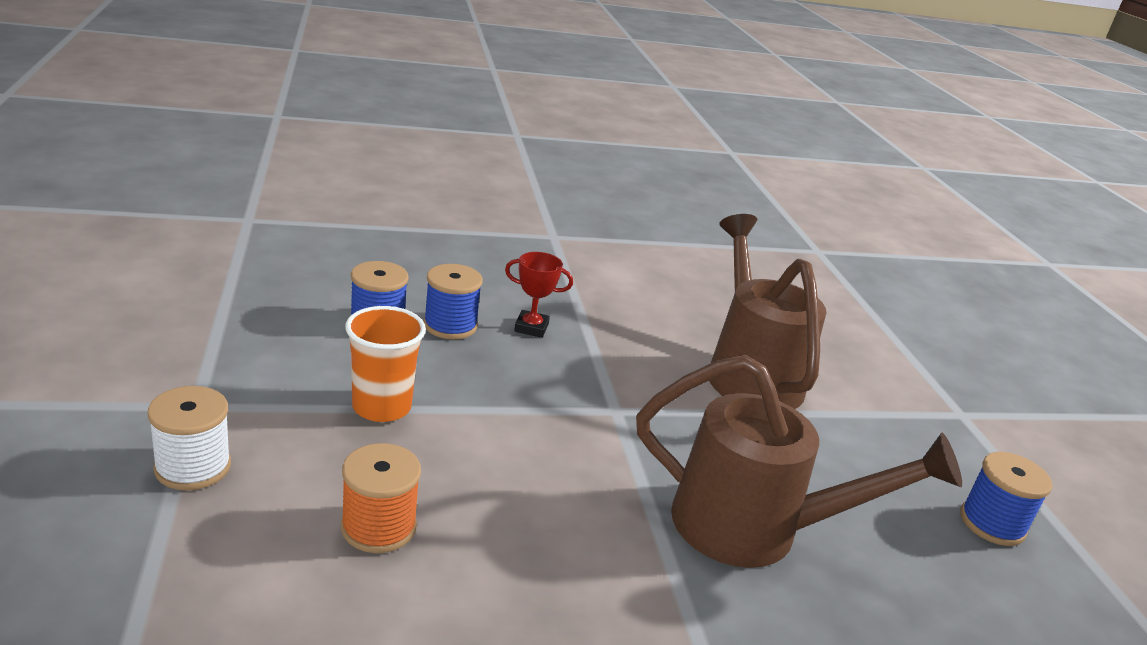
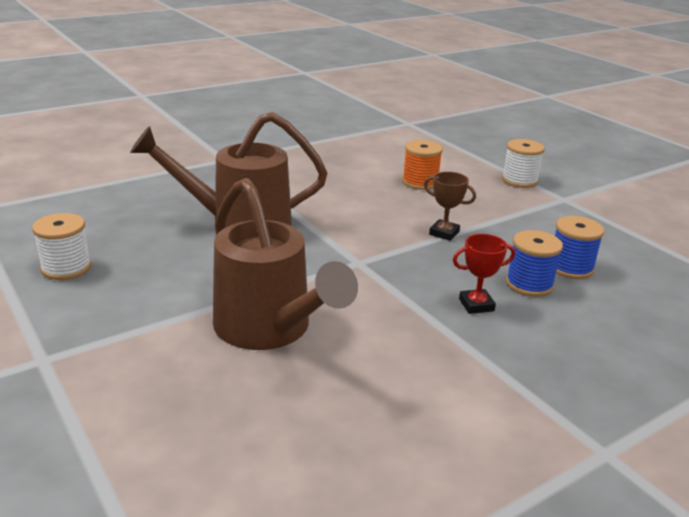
camera: 160 degrees right, 0 degrees up
(381, 407) = (488, 222): orange cup -> none
(465, 412) = (444, 233): none -> brown trophy
(992, 523) = (66, 268): blue spool -> white spool

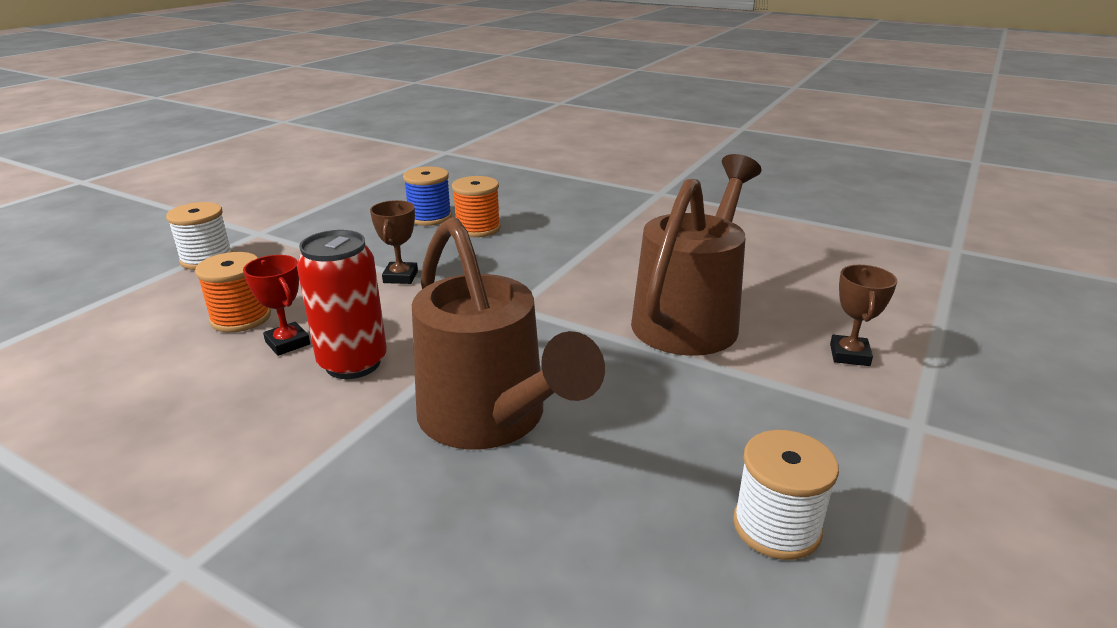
camera: 115 degrees left, 0 degrees up
(135, 380) = (849, 355): none -> brown trophy
(336, 202) = (353, 363): none -> red can
(476, 305) = (537, 242): red trophy -> red trophy (287, 343)
(529, 284) = (478, 228): blue spool -> orange spool

